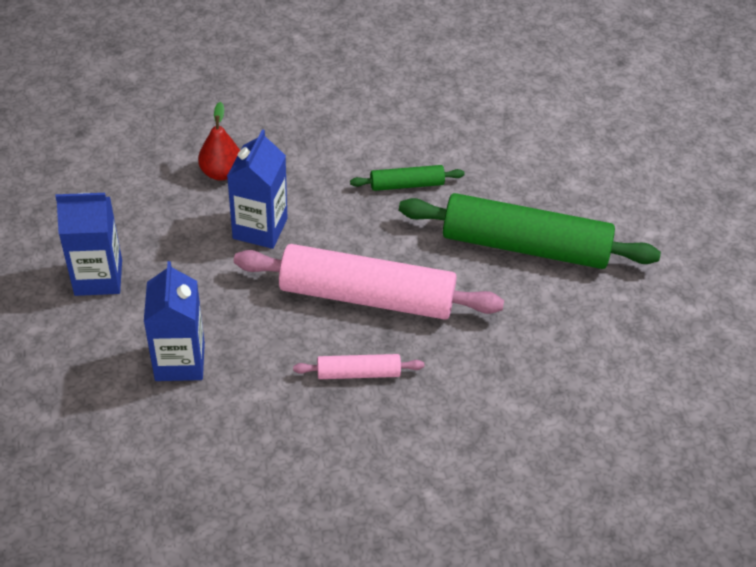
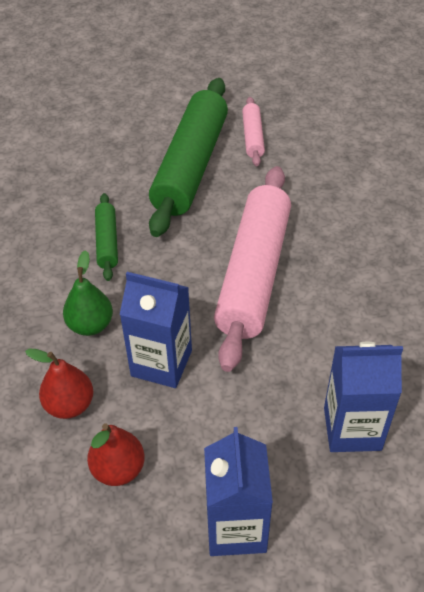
camera: 85 degrees left, 0 degrees up
(158, 205) = (118, 469): none -> red pear
(304, 179) = (90, 325): none -> green pear
(358, 373) = (346, 280): pink rolling pin -> pink rolling pin (252, 137)

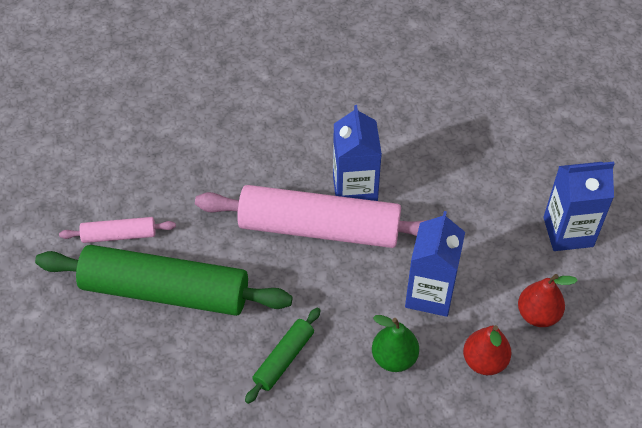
camera: 95 degrees left, 5 degrees up
(107, 242) = (283, 359): green rolling pin -> green rolling pin turned 45 degrees counterclockwise
(352, 428) = (472, 160): blue carton -> blue carton (355, 191)

